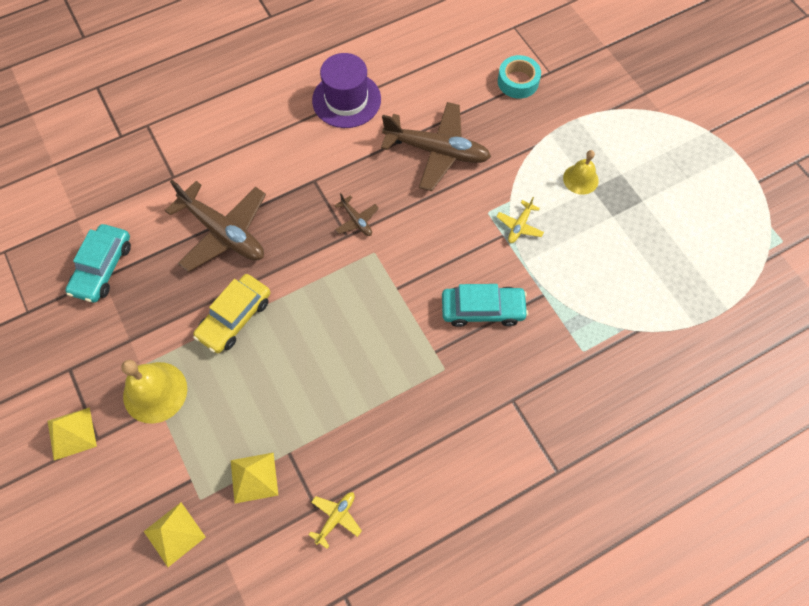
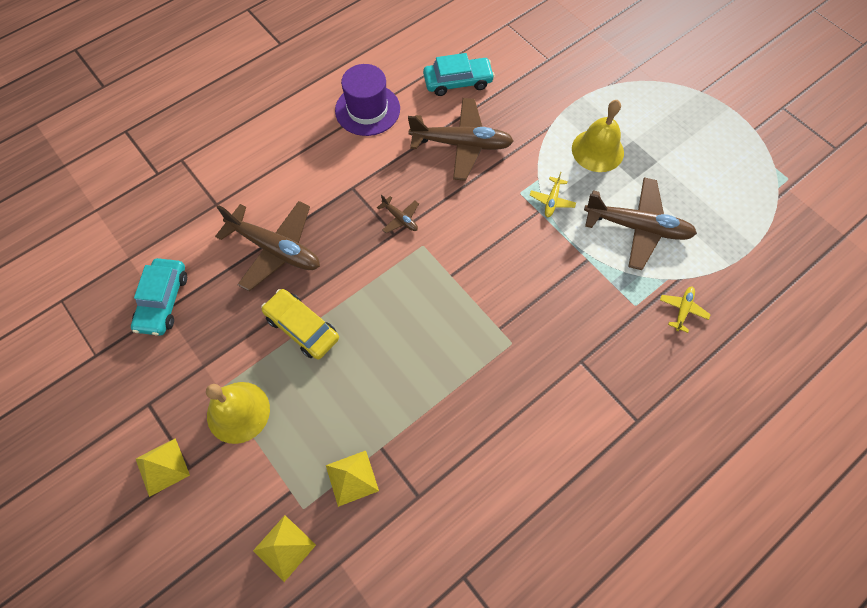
camera: 10 degrees left, 0 degrees up
(234, 317) = (302, 327): yellow car -> yellow car turned 105 degrees clockwise
(336, 518) = (439, 502): yellow plane -> yellow plane (682, 310)
(482, 310) = (535, 282): turquoise car -> turquoise car (458, 82)
(518, 81) = (521, 71): turquoise tape -> none
(580, 179) = (597, 150): yellow bell -> yellow bell, size x1.59
(604, 269) = (637, 227): none -> brown plane

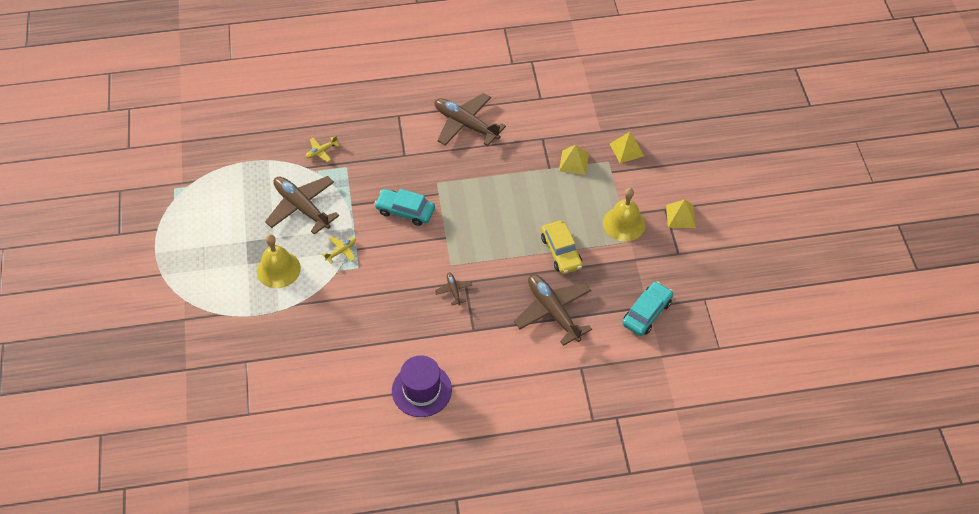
camera: 150 degrees left, 10 degrees down
(458, 82) = (333, 378): turquoise car -> turquoise car (405, 211)
(462, 144) = (370, 323): brown plane -> brown plane (465, 124)

